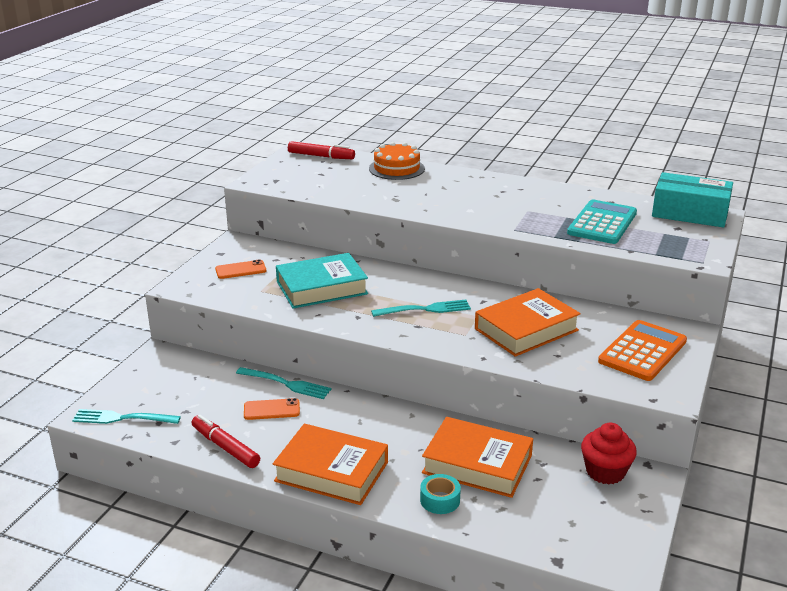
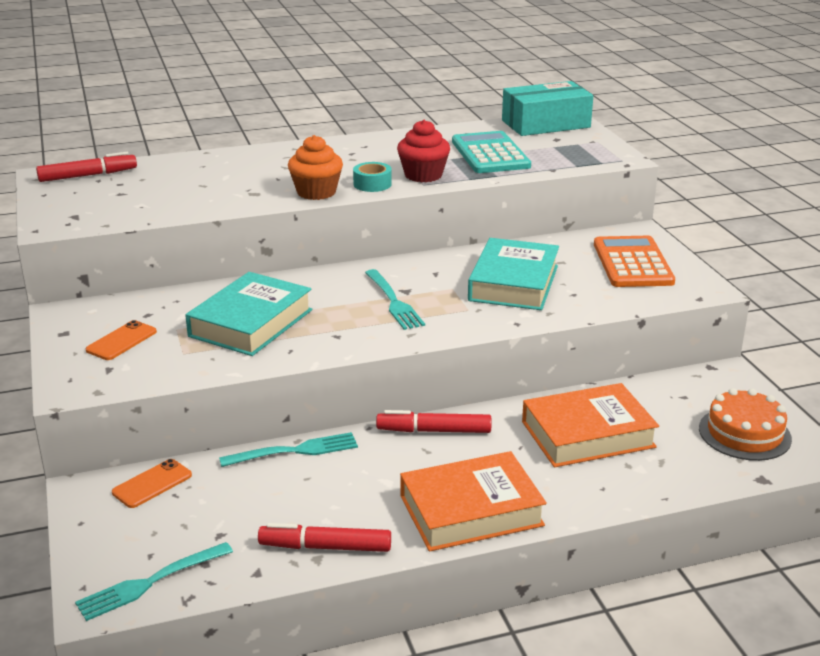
camera: 40 degrees left, 0 degrees up
(271, 410) = (318, 484): orange phone -> orange phone (152, 484)
(381, 411) = (434, 431): none -> red marker
(396, 168) = (202, 163): orange cake -> orange cake (744, 433)
(425, 309) = (394, 302): turquoise fork -> turquoise fork turned 120 degrees clockwise
(434, 211) = (316, 192): none -> orange cupcake
(440, 500) = (604, 482): turquoise tape -> turquoise tape (372, 184)
(526, 329) = (513, 283): orange book -> turquoise book
(605, 472) = (691, 388): red cupcake -> red cupcake (423, 175)

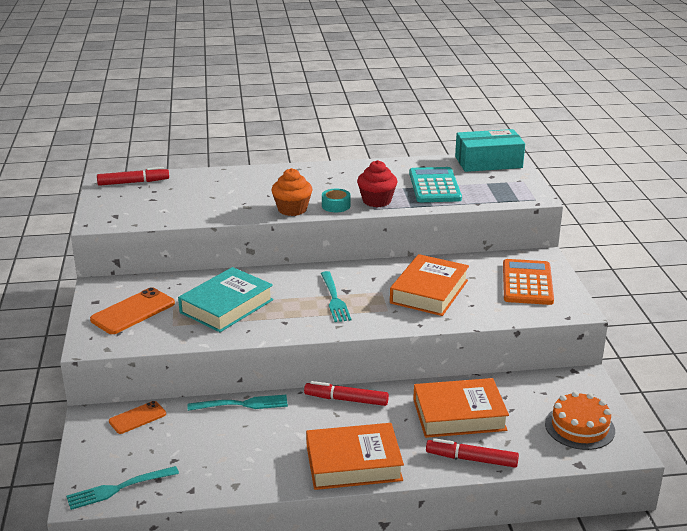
camera: 10 degrees right, 0 degrees up
(121, 341) = (133, 312): orange phone -> orange phone, size x1.62
(325, 547) = (243, 477): red marker -> red marker (471, 459)
(513, 283) = (429, 291): turquoise book -> orange book

